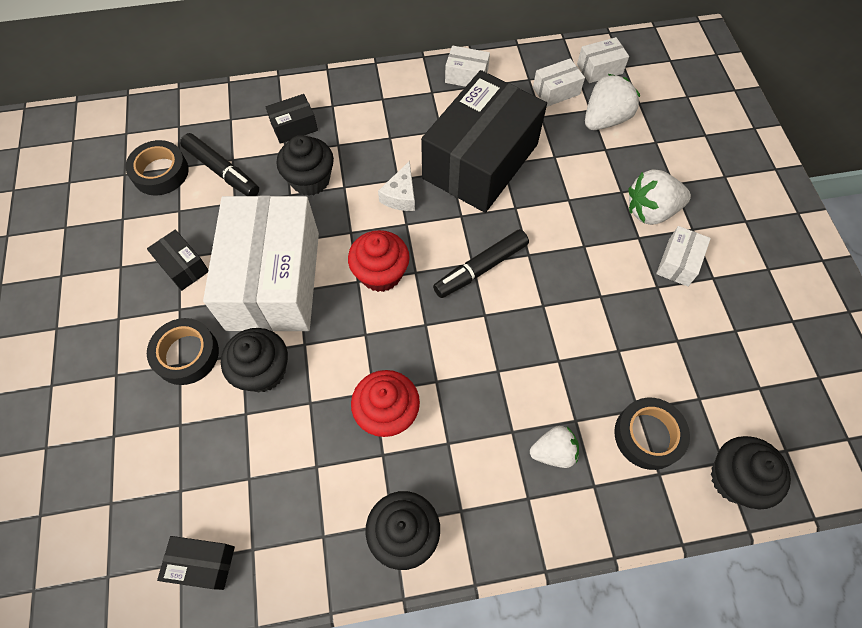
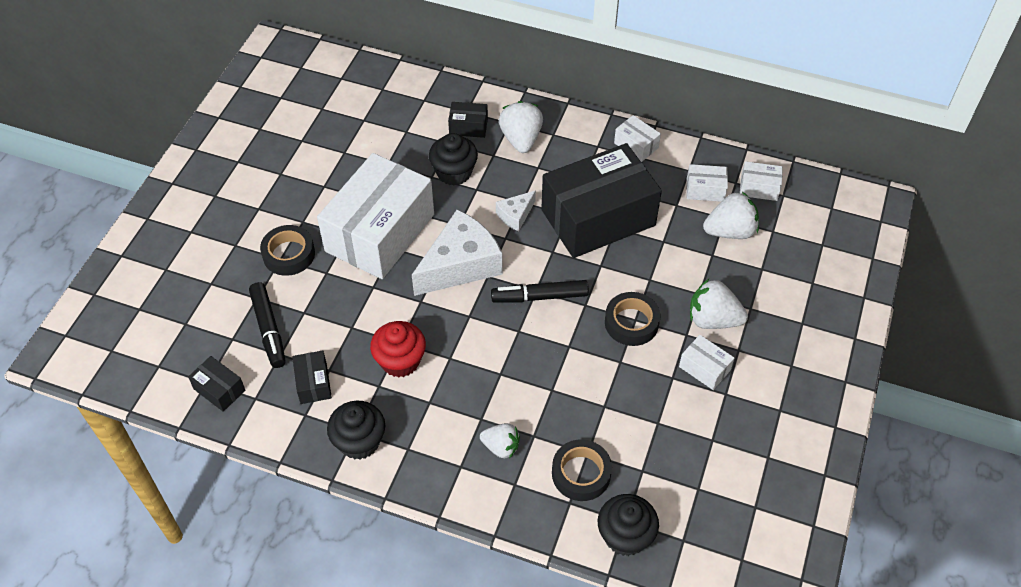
camera: 30 degrees right, 10 degrees down
(160, 172) = (348, 118): black tape -> black tape (631, 323)
(183, 266) = (323, 193): black box -> black box (313, 383)
(222, 171) = (393, 137): black marker -> black marker (268, 329)
(263, 371) = (333, 290): black cupcake -> none
(355, 117) = (521, 139): none -> white strawberry
(381, 274) = (461, 265): red cupcake -> white cheese
(678, 262) = (704, 368): white box -> white box turned 75 degrees clockwise

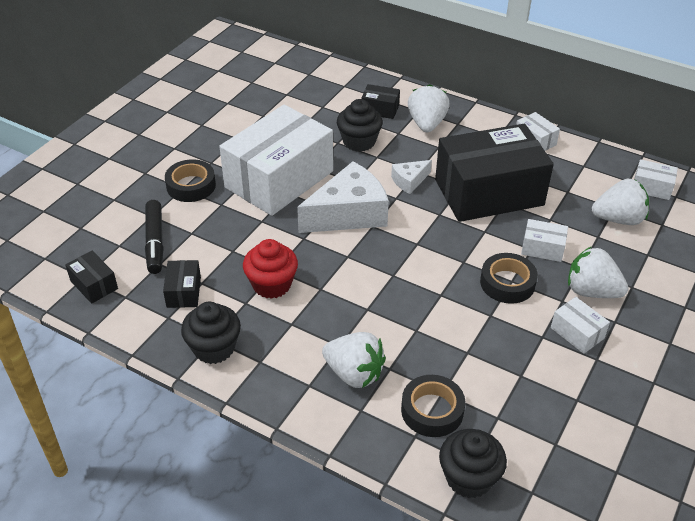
camera: 10 degrees right, 10 degrees down
(501, 447) = (354, 373): white strawberry -> white strawberry, size x1.54
(539, 297) = (419, 249): black marker -> none
(705, 190) = (597, 183): white box -> white box (542, 248)

